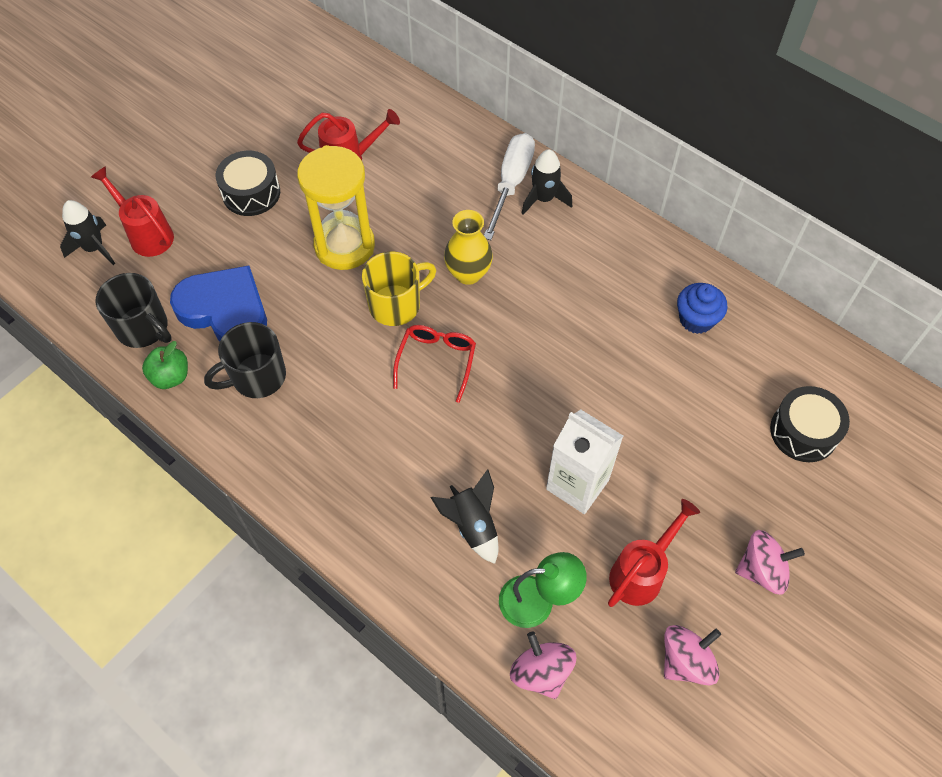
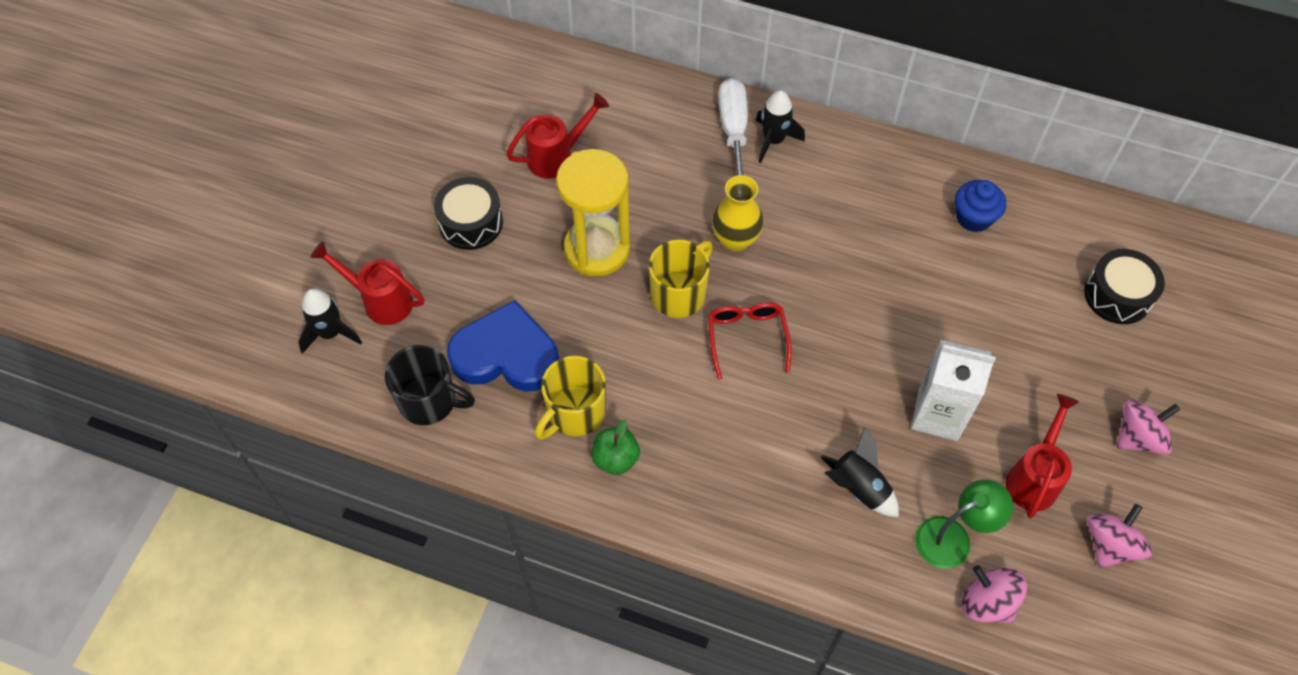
camera: 20 degrees left, 0 degrees up
(171, 377) = (484, 442): green apple -> green apple (615, 458)
(257, 377) = (575, 413): black mug -> yellow mug

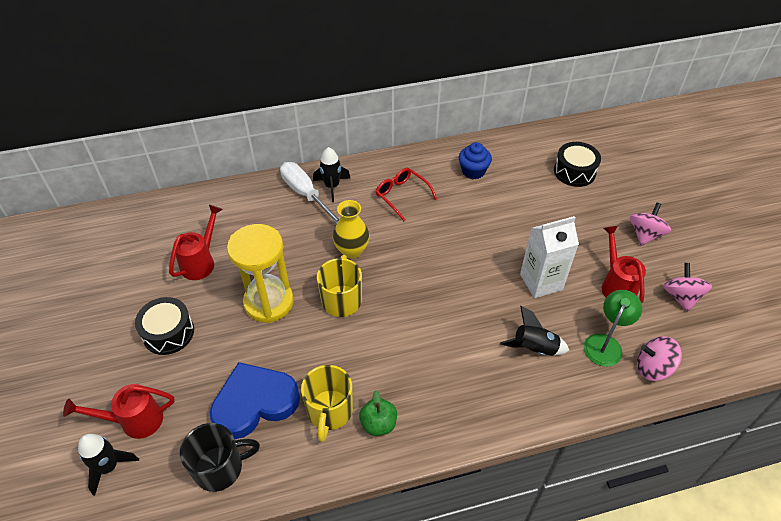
camera: 35 degrees left, 10 degrees down
(747, 338) = (402, 302): red glasses -> red glasses (402, 195)

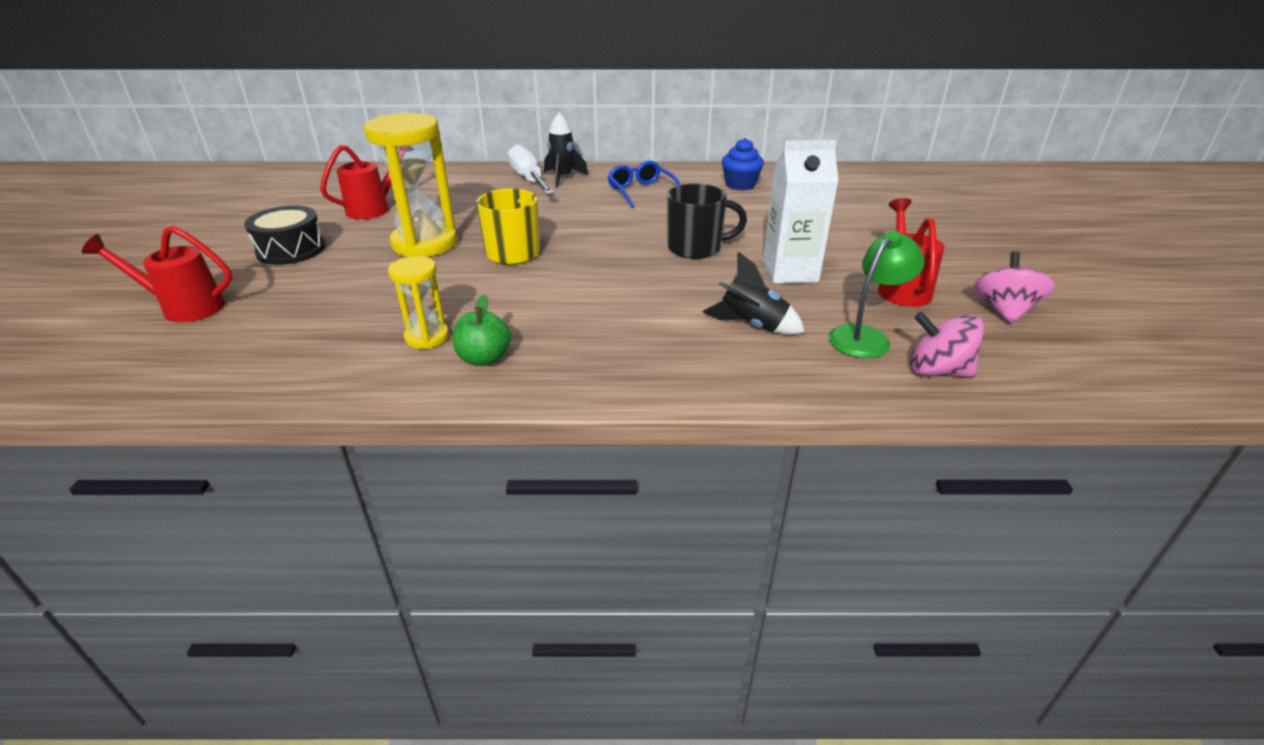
camera: 15 degrees right, 15 degrees down
(109, 467) = (115, 339): black rocket -> none
(220, 468) = (244, 362): black mug -> black mug (696, 248)
(254, 403) = (338, 315): blue heart -> none
(329, 411) = (427, 337): yellow mug -> yellow hourglass
(352, 251) = (553, 220): yellow vase -> none
(402, 195) = (641, 191): red glasses -> blue glasses
(574, 172) = (874, 198): black drum -> none
(645, 235) = (960, 253): pink spinning top -> none

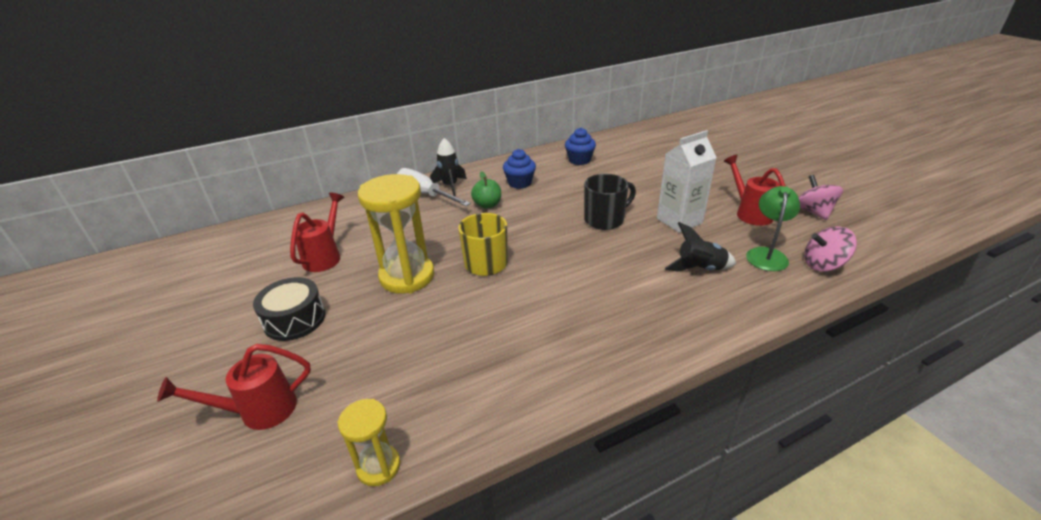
camera: 25 degrees left, 0 degrees up
(427, 337) = (503, 358): yellow hourglass -> yellow hourglass (378, 467)
(484, 358) = (564, 360): green apple -> green apple (487, 205)
(641, 191) = (520, 183): blue glasses -> blue cupcake

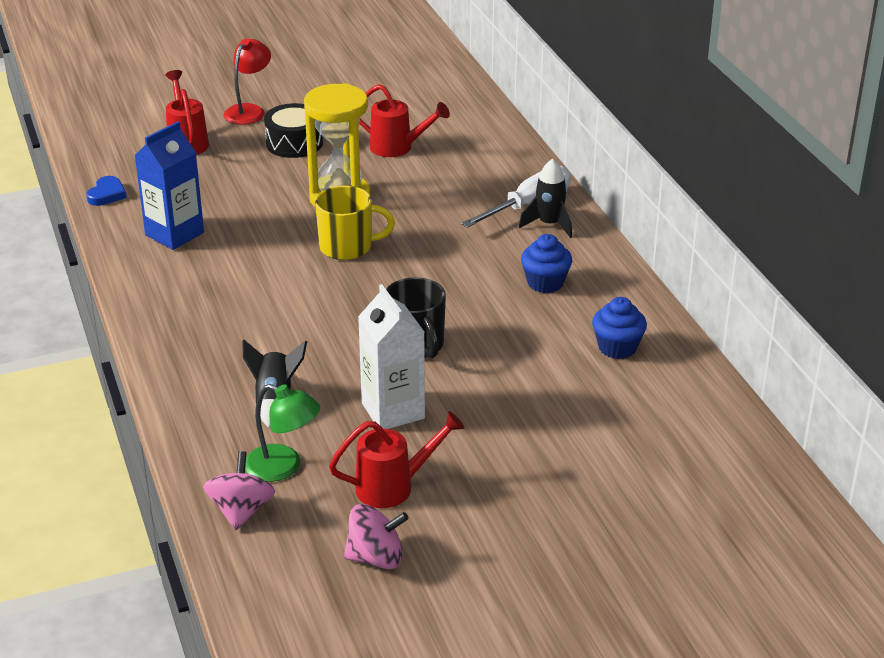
camera: 95 degrees right, 0 degrees up
(202, 367) = (249, 111): none -> red lamp
(378, 467) = (107, 194): yellow hourglass -> blue heart
(471, 377) = (174, 234): none -> blue carton
(487, 205) = (485, 253): green apple -> none

